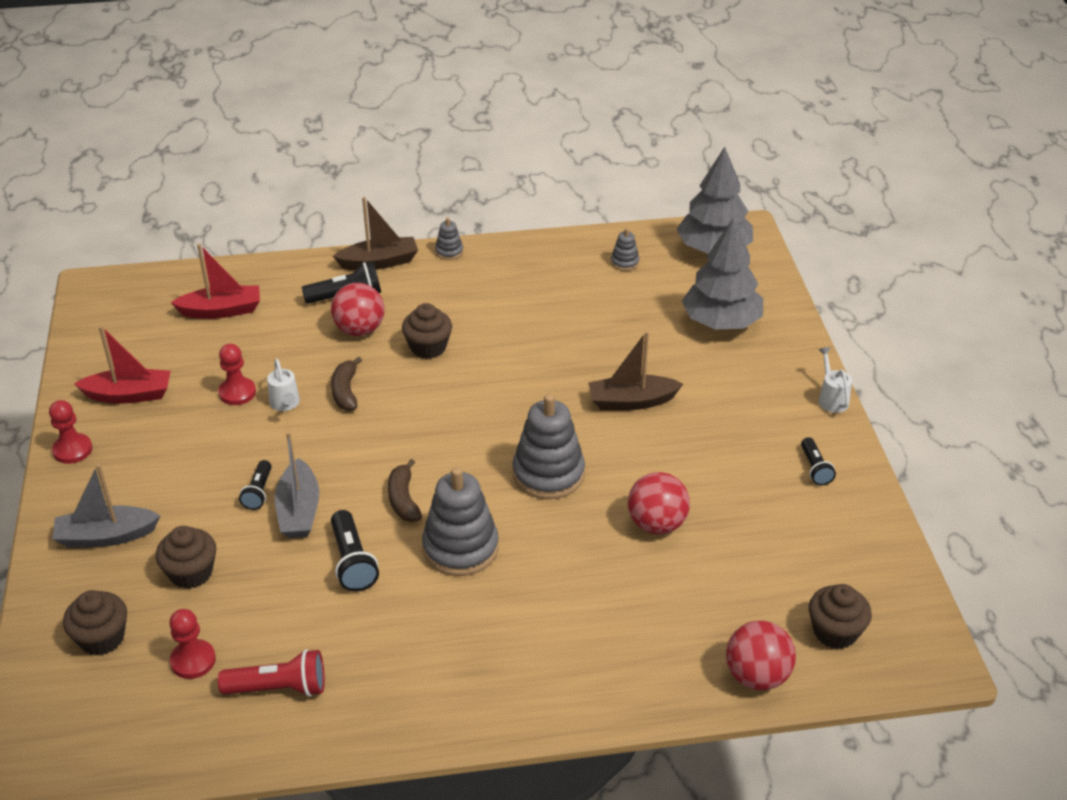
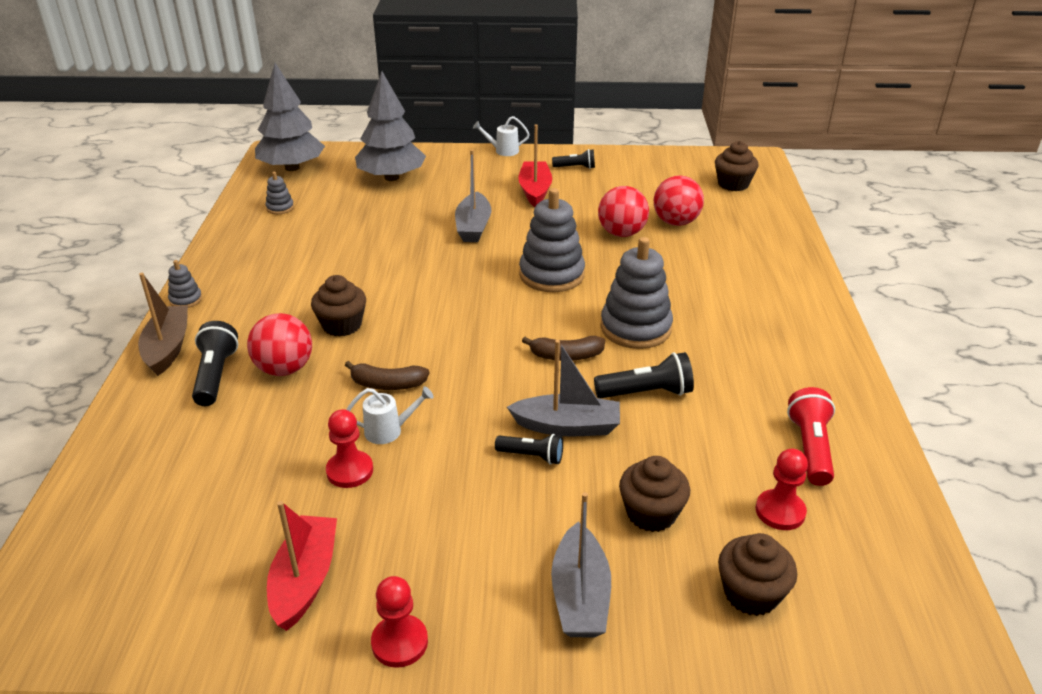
camera: 80 degrees left, 5 degrees down
(221, 311) = (172, 483): red boat -> red boat (535, 191)
(631, 401) = (473, 227): brown boat -> grey boat
(757, 676) = (774, 215): red ball -> red ball (676, 222)

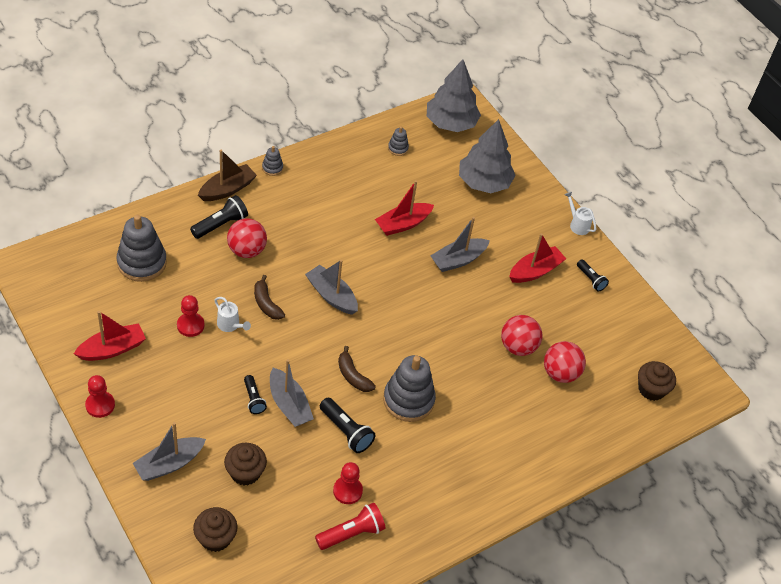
camera: 50 degrees right, 15 degrees up
(342, 325) = (302, 252): brown cupcake -> none
(385, 242) = (403, 224): none -> red boat
(431, 327) = (331, 296): none -> grey boat
(551, 275) = (434, 330): grey stacking toy -> grey stacking toy (142, 263)
(780, 511) = (286, 533): red pawn -> red pawn (347, 491)

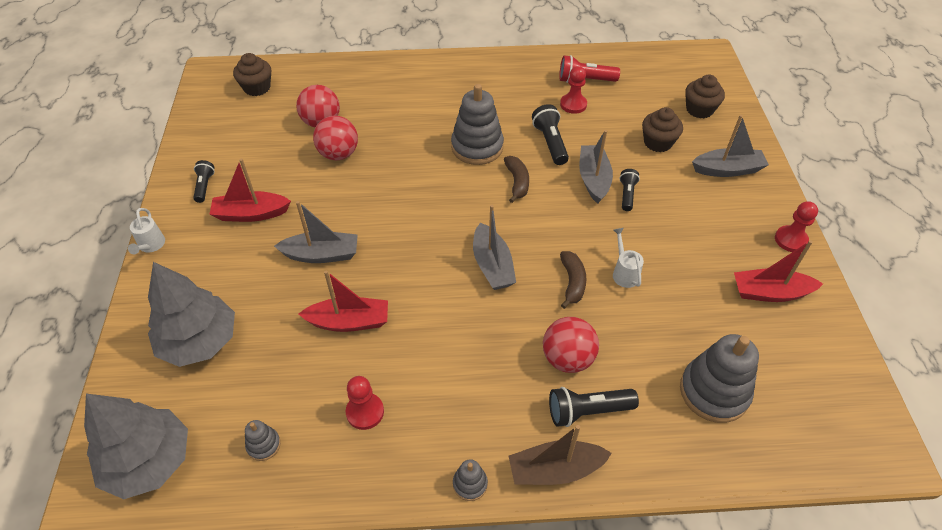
camera: 145 degrees left, 0 degrees up
(190, 325) = (671, 288): red pawn -> red pawn (365, 412)

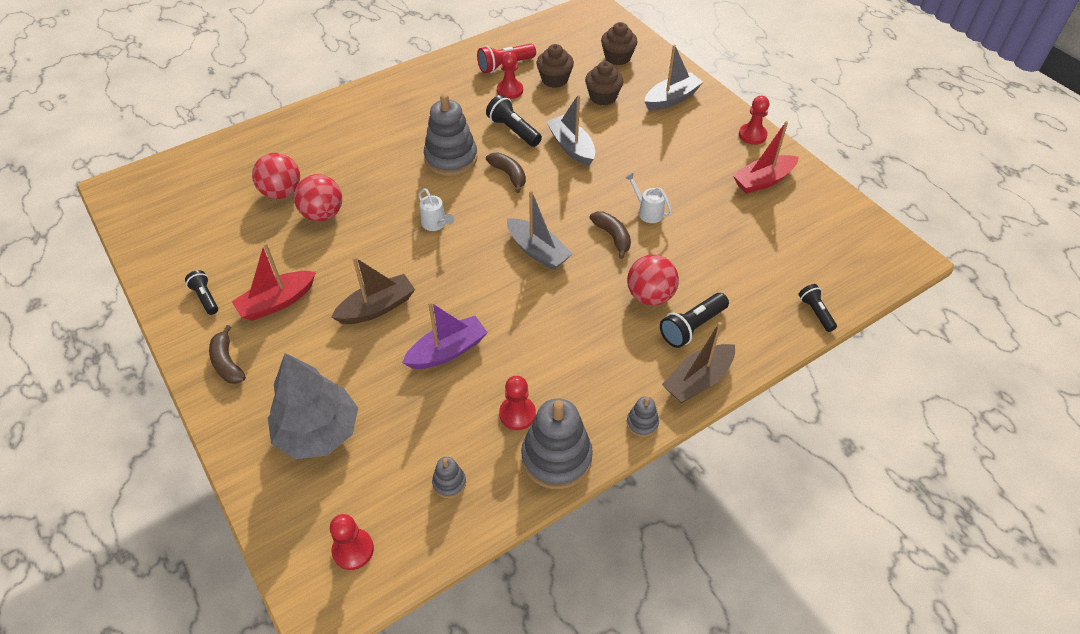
camera: 30 degrees left, 0 degrees up
(149, 461) = (353, 550): grey tree -> red pawn
(151, 246) = (194, 374): white watering can -> white watering can (436, 224)
(180, 248) = (227, 363): none -> brown banana
(257, 88) = (184, 185): brown cupcake -> brown cupcake (554, 79)
(321, 254) = (377, 308): grey boat -> brown boat
(349, 322) = (447, 351): red boat -> purple boat
(627, 195) = (607, 149): black flashlight -> black flashlight (815, 312)
(714, 392) = (771, 270): grey stacking toy -> grey stacking toy (556, 458)

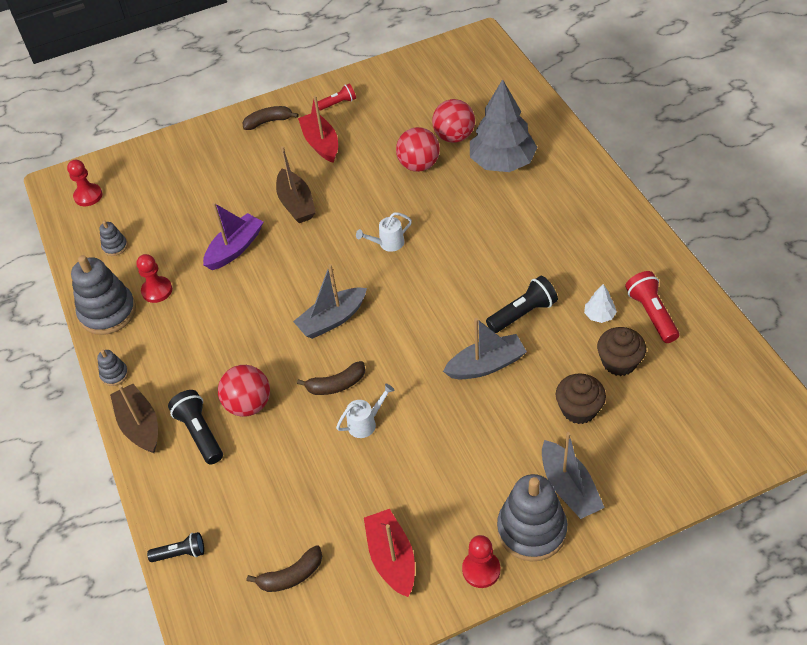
camera: 105 degrees right, 0 degrees up
(205, 297) = (338, 103): black flashlight -> red flashlight
(318, 432) = (187, 174): grey tree -> grey tree (502, 162)
(447, 351) = (235, 248): purple boat -> purple boat turned 120 degrees counterclockwise
(451, 158) = (483, 257): grey stacking toy -> grey stacking toy (531, 530)
(509, 175) = (448, 304): brown banana -> brown banana (291, 576)
(510, 90) = (599, 315): red pawn -> white tree
(617, 57) = (667, 439): brown cupcake -> none

